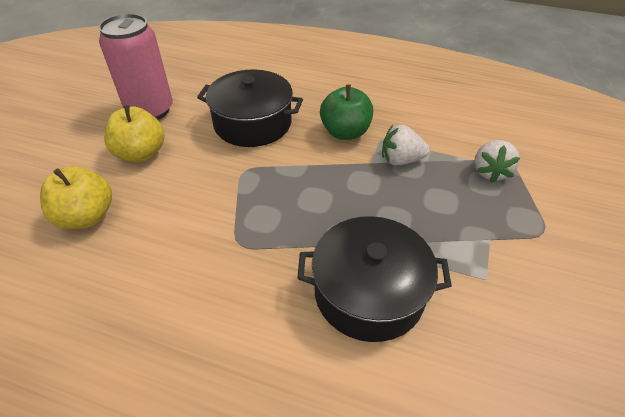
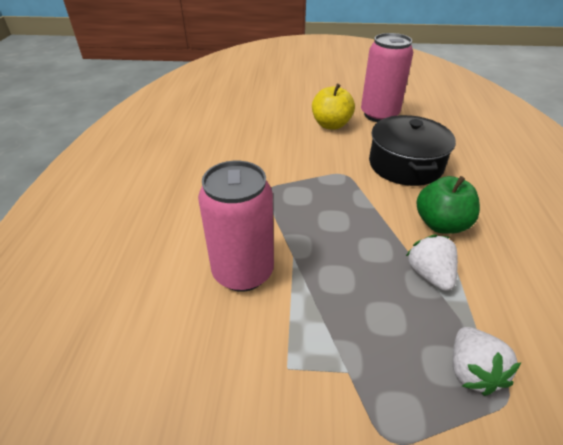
camera: 75 degrees right, 5 degrees down
(86, 216) = (264, 123): yellow apple -> none
(369, 292) = (243, 272): black pot -> pink can
(490, 172) = (471, 371): white strawberry -> white strawberry turned 90 degrees counterclockwise

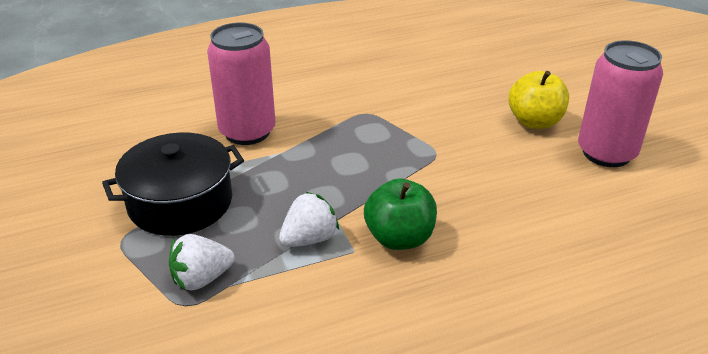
camera: 65 degrees right, 5 degrees down
(405, 164) = (500, 194): black pot -> black pot (180, 202)

